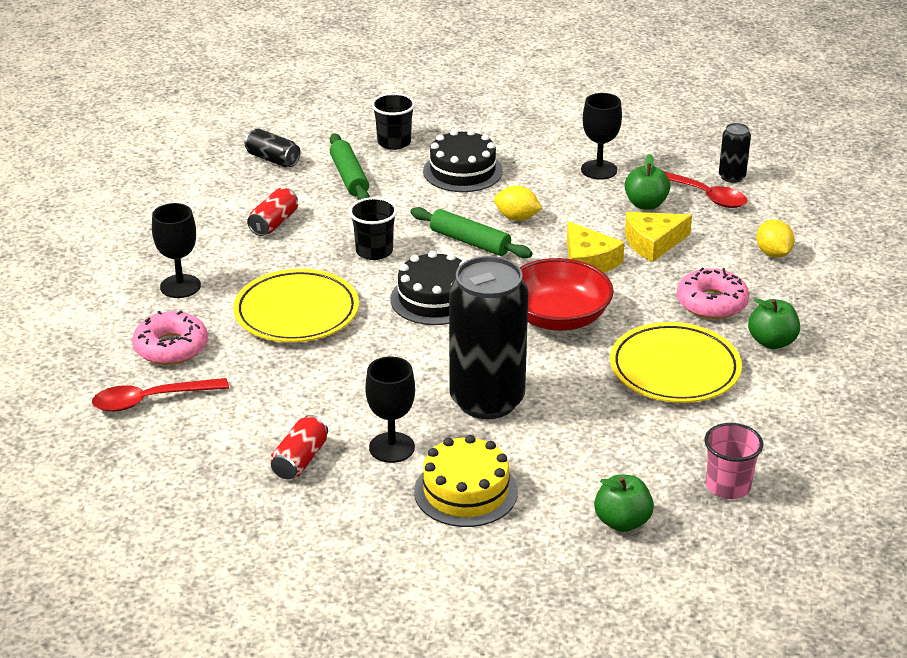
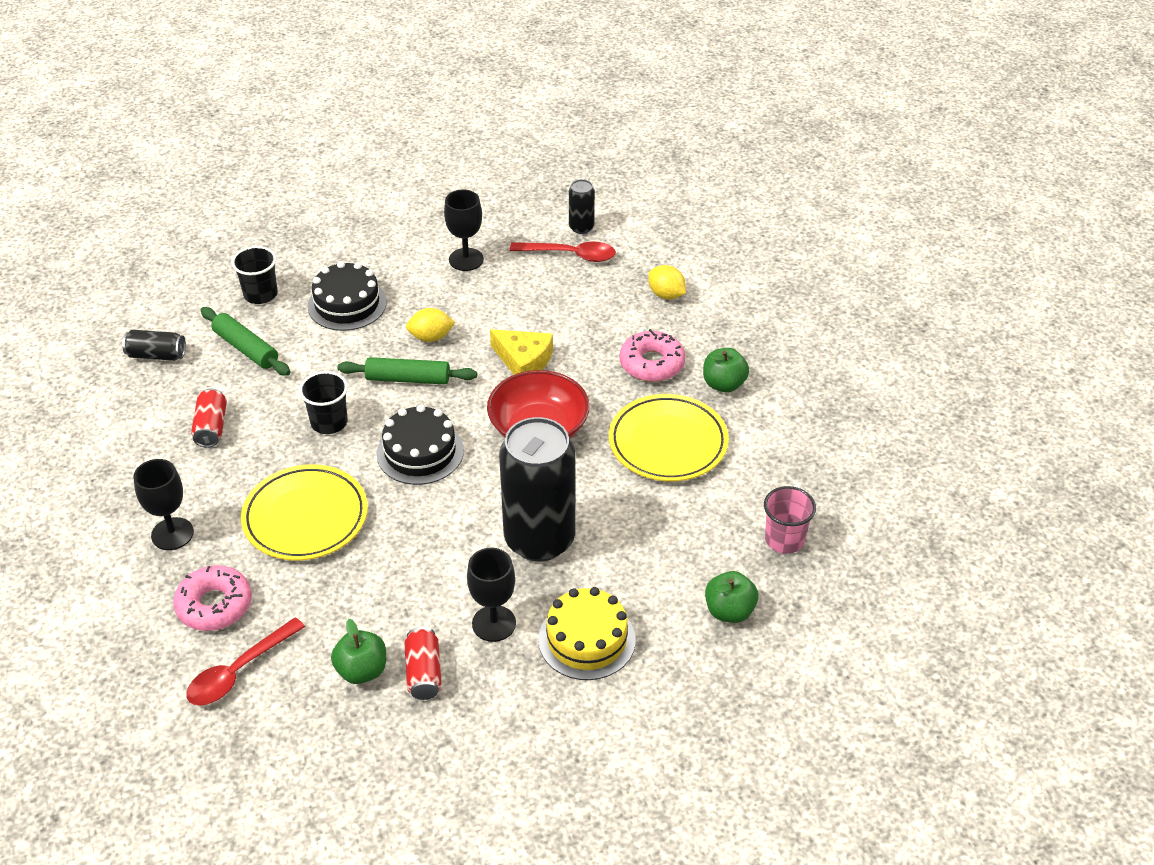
camera: 30 degrees left, 10 degrees up
(646, 204) = (530, 282): green apple -> green apple (362, 670)
(653, 243) = (564, 320): yellow cheese -> none

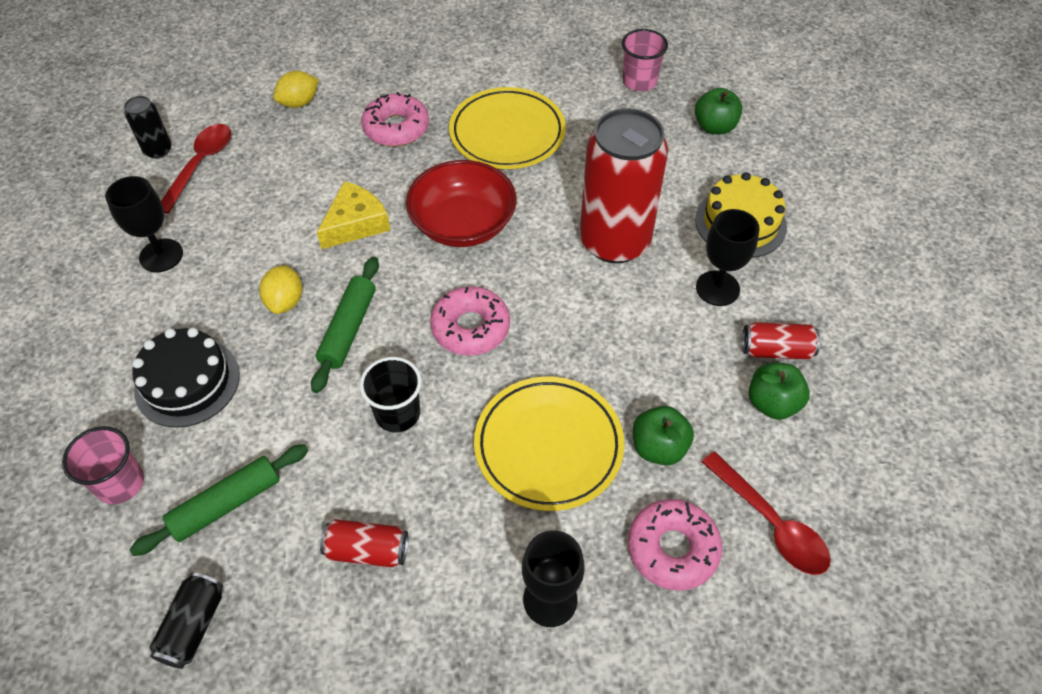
camera: 80 degrees left, 10 degrees up
(260, 294) = (120, 483): black cup -> pink cup
(420, 452) = (470, 328): black cake -> pink donut
(539, 539) = (614, 241): black can -> red can
(724, 384) = (441, 85): green apple -> green apple (658, 447)

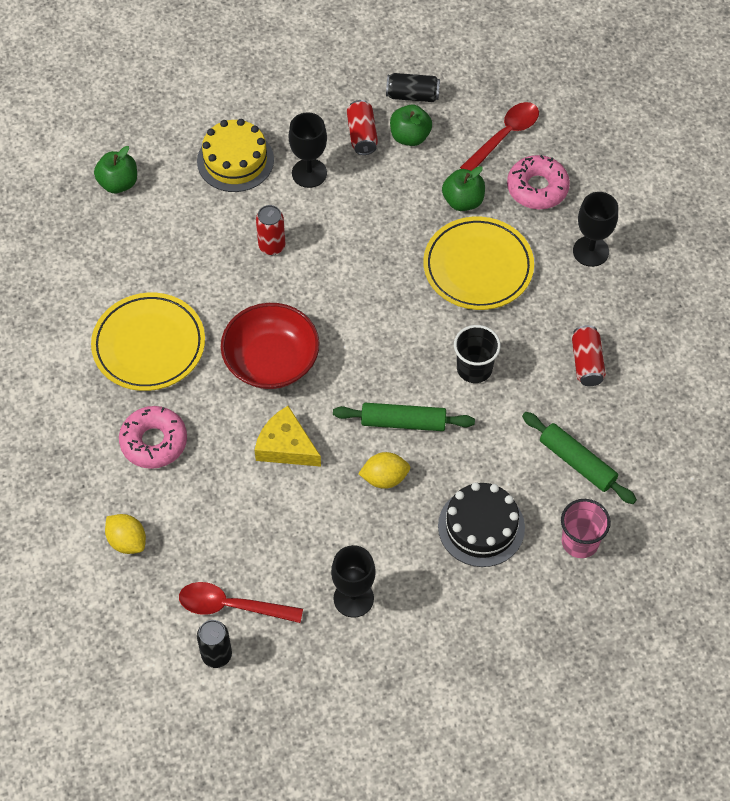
camera: 100 degrees left, 5 degrees up
(193, 626) = (668, 453): black can -> black can (412, 95)
(470, 328) = (383, 335): pink donut -> none
(614, 241) = (272, 246): red can -> red can, size x0.44
(639, 81) = (60, 246): pink cup -> none

